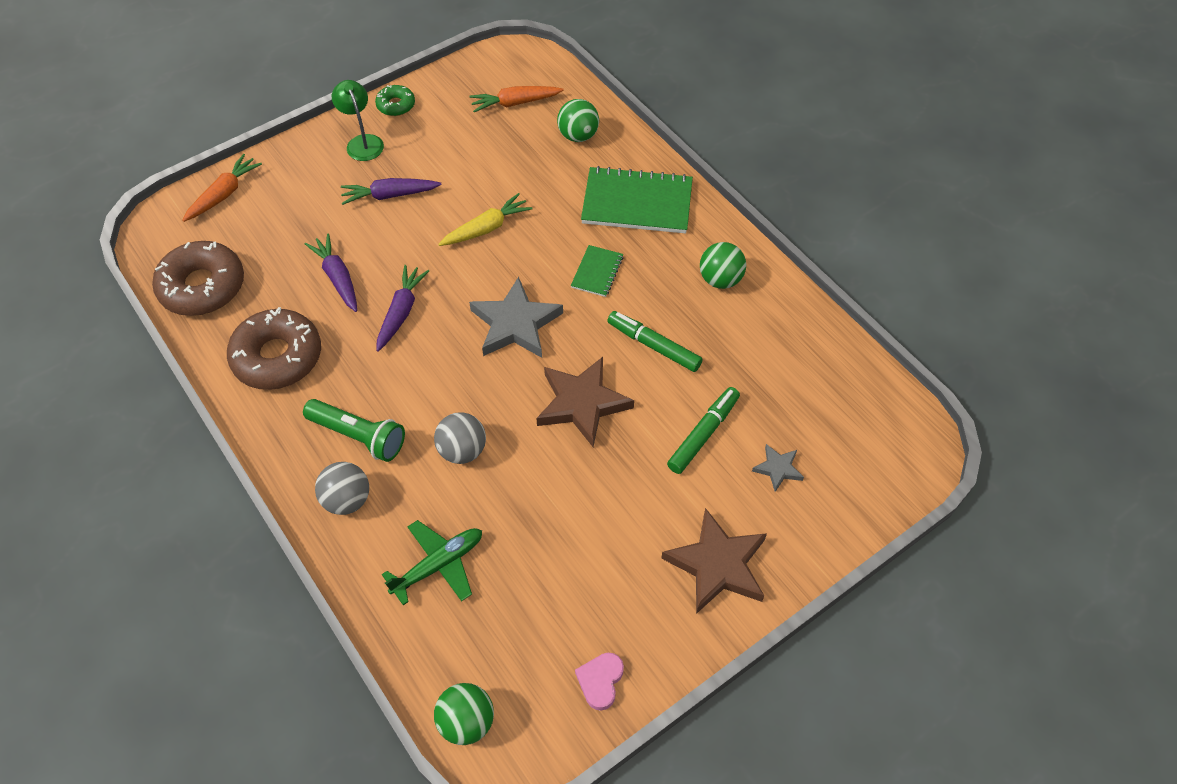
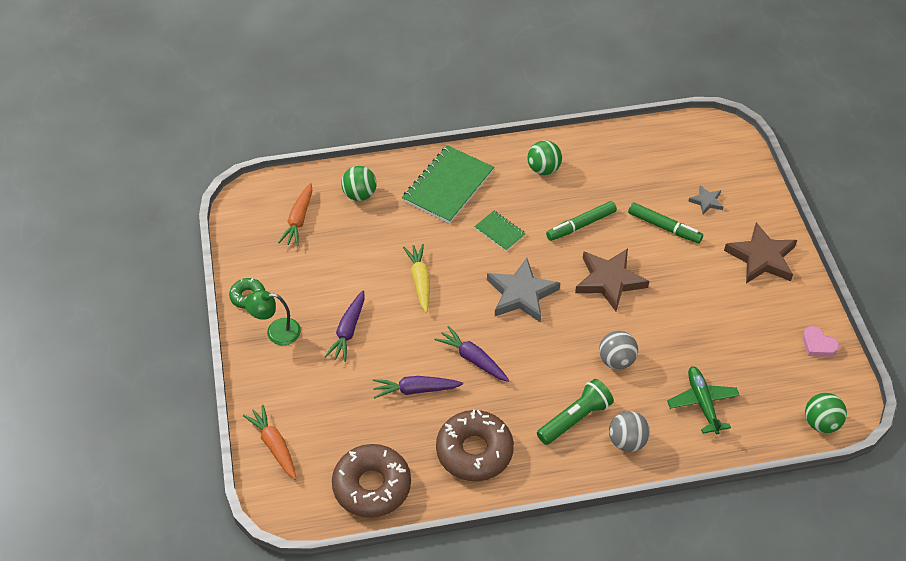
camera: 65 degrees left, 5 degrees down
(703, 434) = (664, 227): green marker -> green marker turned 150 degrees clockwise

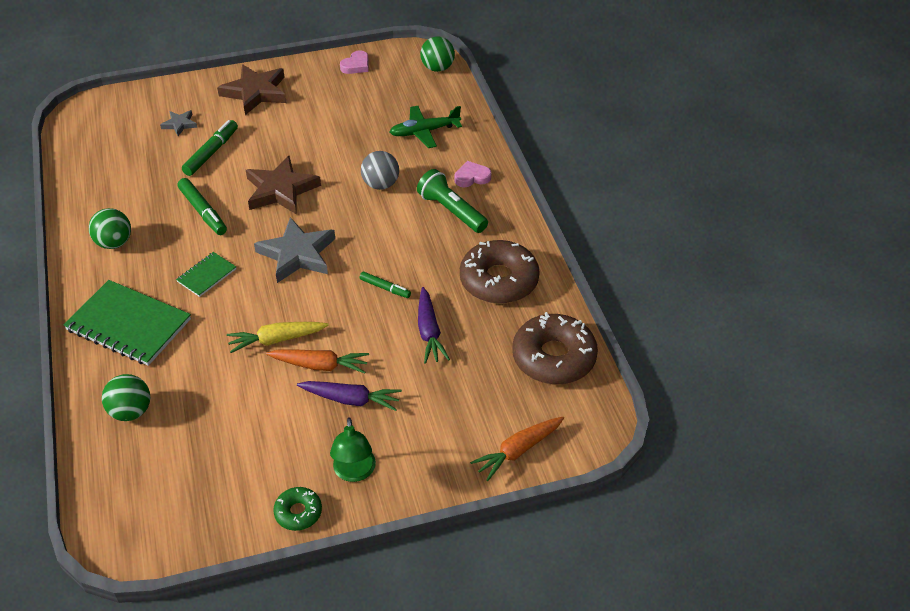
camera: 95 degrees left, 5 degrees down
(299, 220) = (168, 473): orange carrot -> orange carrot (320, 365)
(472, 359) = (385, 288): purple carrot -> green marker
(627, 441) = (472, 177): grey ball -> pink heart

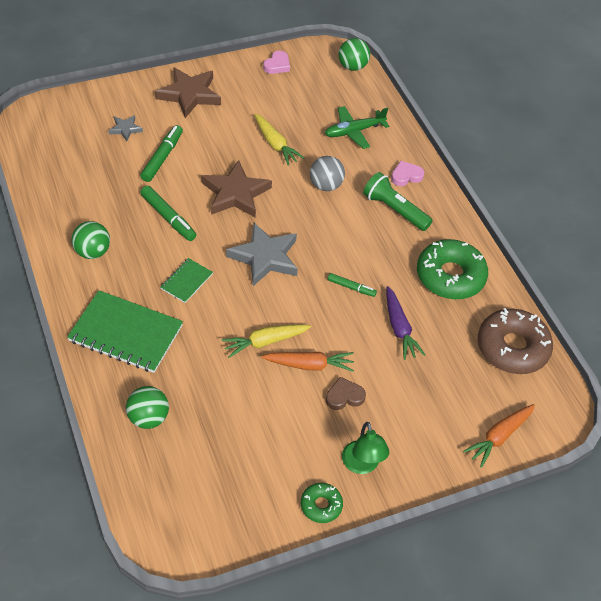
camera: 10 degrees left, 5 degrees up
(335, 142) = (275, 144): none -> yellow carrot
(351, 399) = (344, 396): purple carrot -> brown heart
(499, 280) = (450, 276): brown donut -> green donut

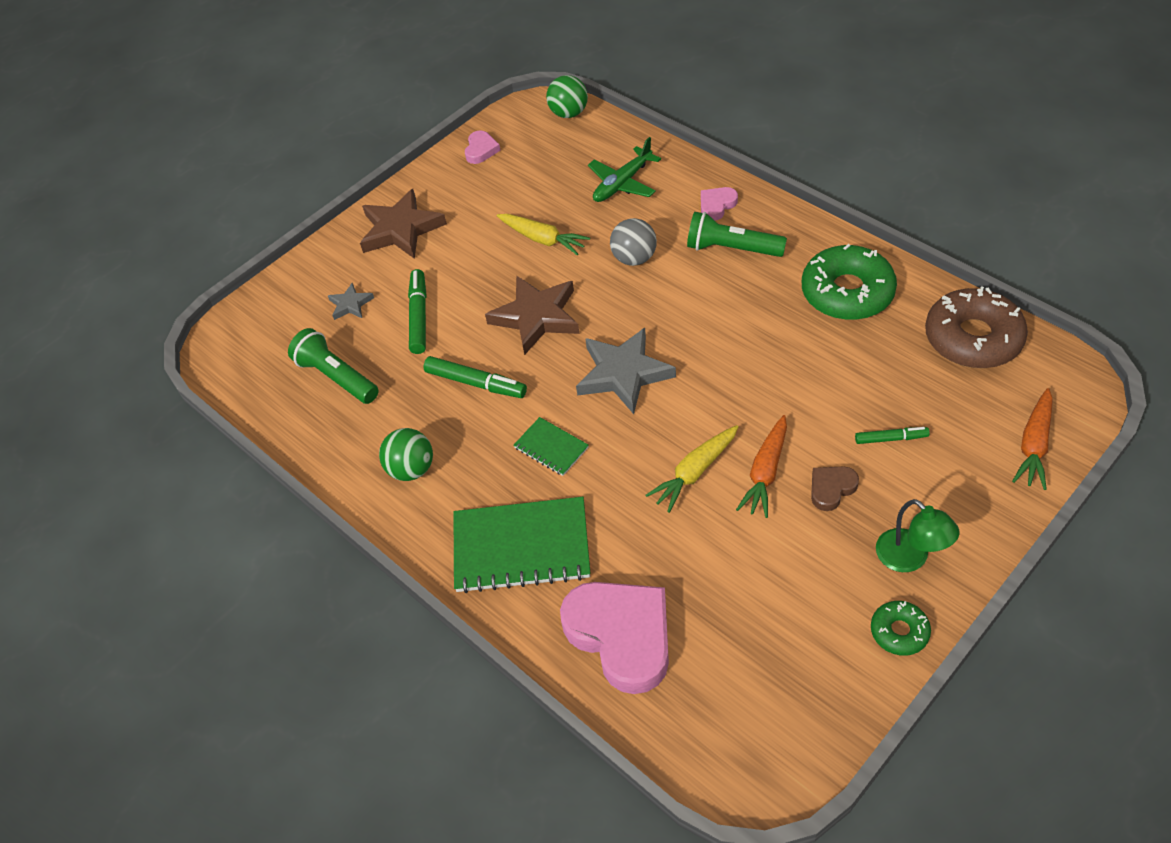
camera: 15 degrees left, 0 degrees up
(86, 172) = (336, 377): none -> green flashlight
(148, 418) = (621, 636): green ball -> pink heart
(186, 281) = (551, 447): green notebook -> green notebook turned 60 degrees counterclockwise
(309, 365) = (765, 473): orange carrot -> orange carrot turned 135 degrees clockwise
(351, 287) = (747, 359): green marker -> green marker (891, 439)
(399, 328) = (835, 379): purple carrot -> none

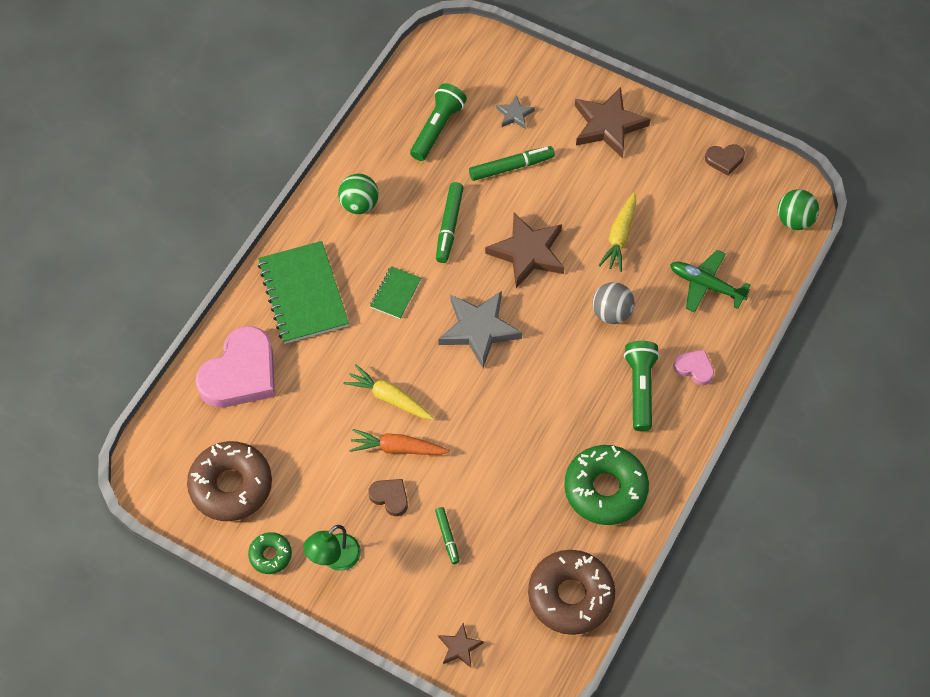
camera: 70 degrees right, 10 degrees up
(481, 150) = (724, 160): pink heart -> brown heart
(790, 668) = (231, 486): none -> brown donut
(1034, 445) = (459, 647): orange carrot -> brown star

